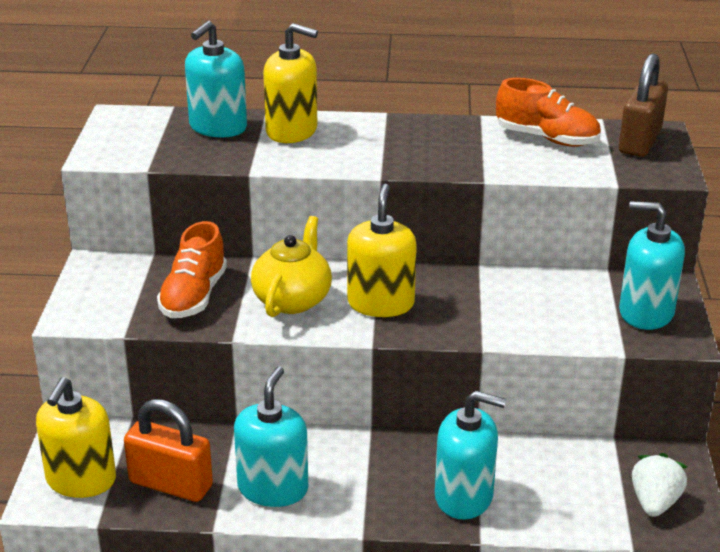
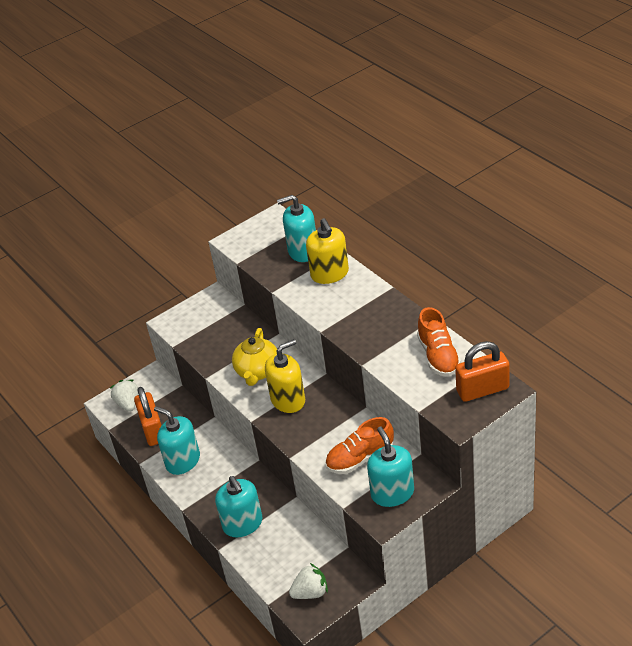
camera: 55 degrees right, 10 degrees up
(81, 480) = (128, 403): yellow soap dispenser -> white strawberry
(194, 296) = (224, 342): orange shoe -> orange shoe (360, 458)
(273, 488) = (183, 461): turquoise soap dispenser -> turquoise soap dispenser turned 120 degrees counterclockwise
(292, 299) = (257, 371): yellow teapot -> yellow teapot turned 120 degrees clockwise
(640, 141) = (482, 390): brown padlock -> orange padlock

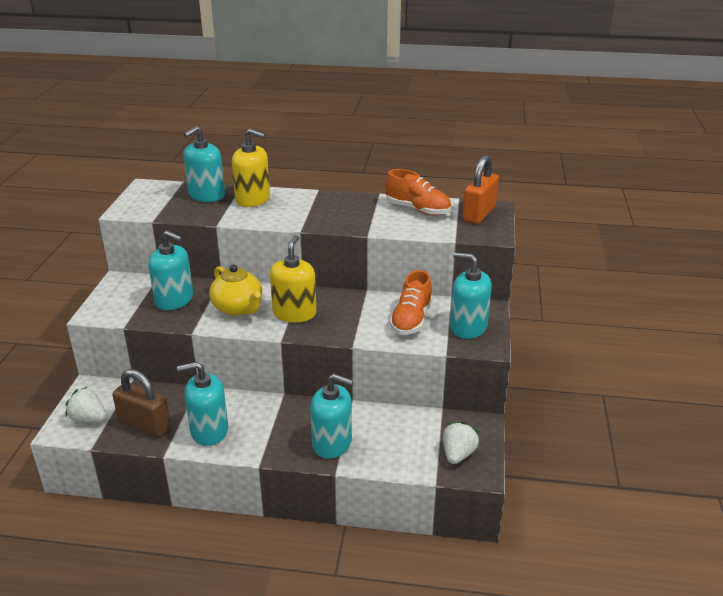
camera: 50 degrees left, 10 degrees down
(153, 430) = (144, 425): orange padlock -> brown padlock
(227, 338) = (174, 300): none -> turquoise soap dispenser

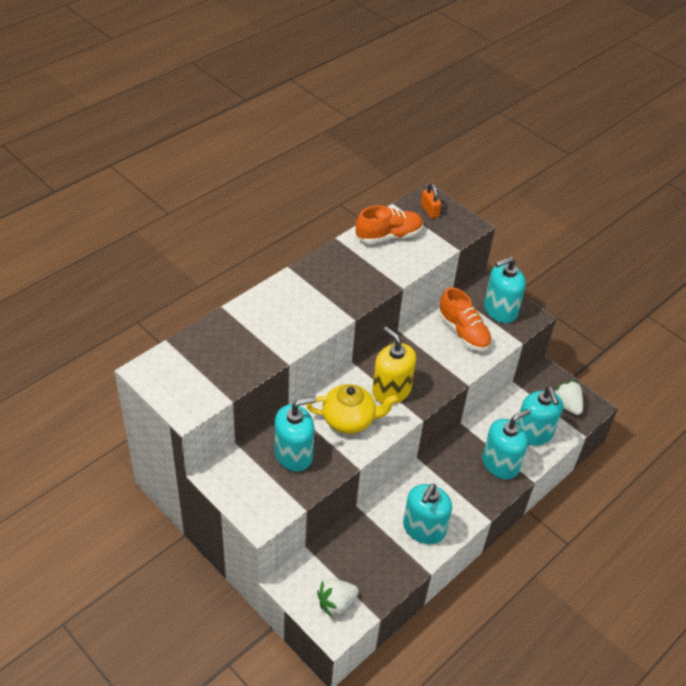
camera: 55 degrees left, 15 degrees up
(144, 425) = (379, 567): brown padlock -> none
(206, 195) = (218, 340): turquoise soap dispenser -> turquoise soap dispenser (533, 433)
(253, 199) = (262, 315): yellow soap dispenser -> none
(479, 214) = (429, 211): orange padlock -> orange padlock, size x0.55

